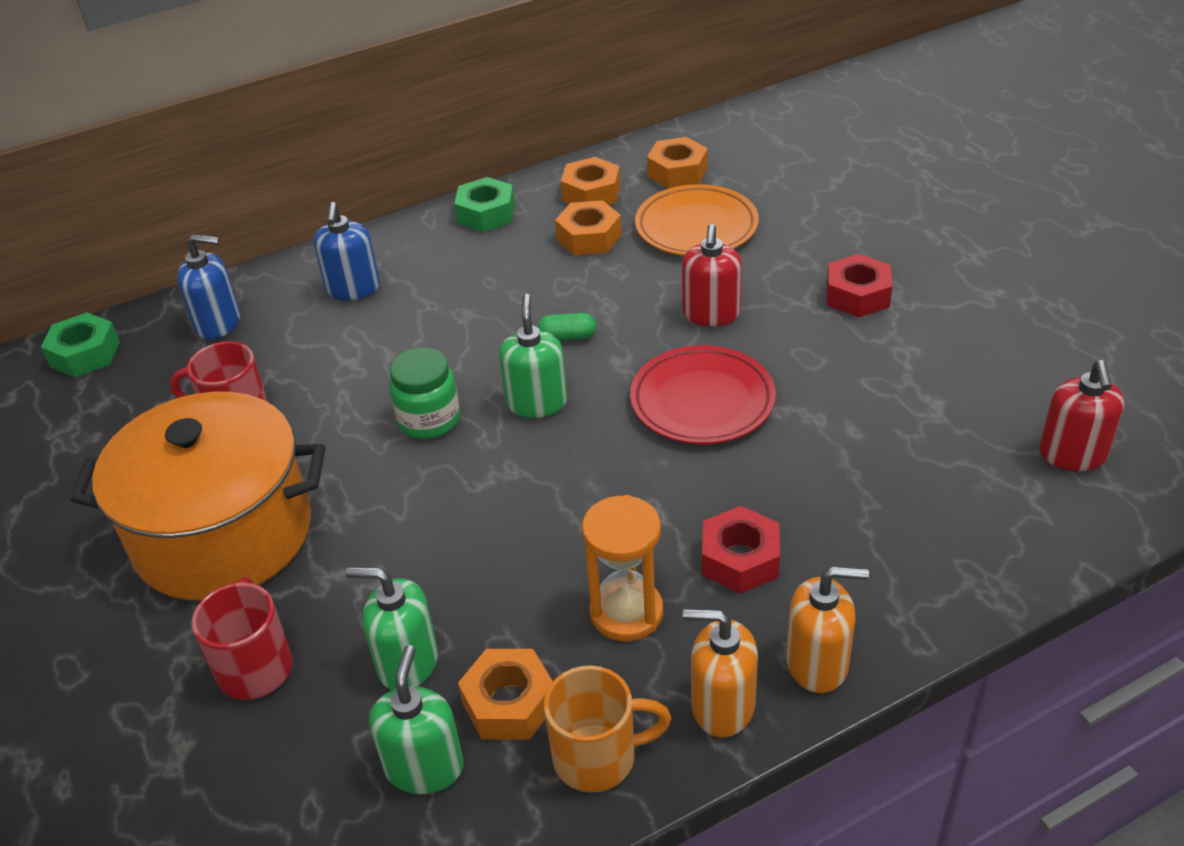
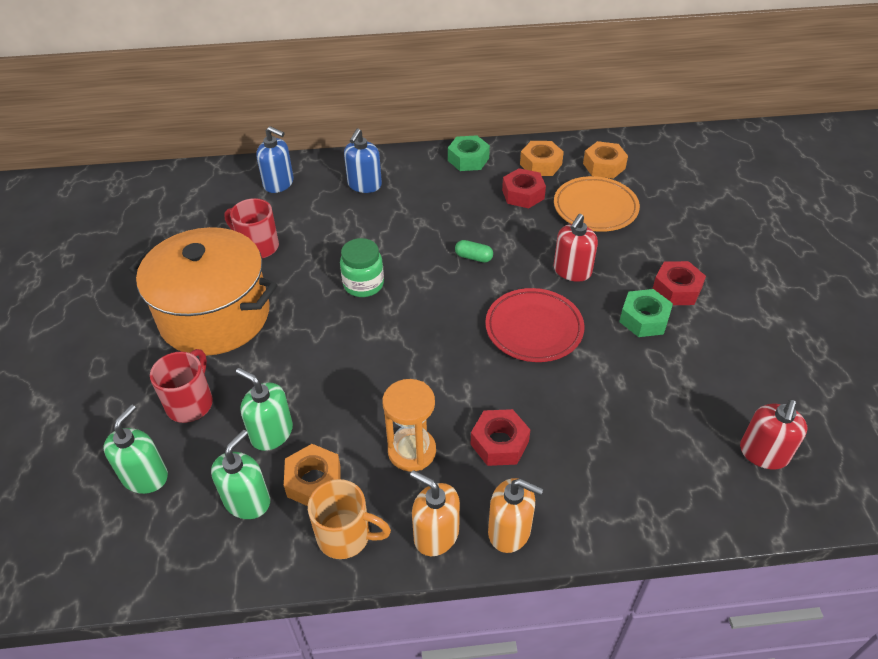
camera: 20 degrees right, 5 degrees up
(85, 354) = (199, 180): green nut -> green nut (644, 319)
(536, 402) = (432, 294): green soap dispenser -> green soap dispenser (145, 476)
(589, 237) = (523, 194): orange nut -> red nut

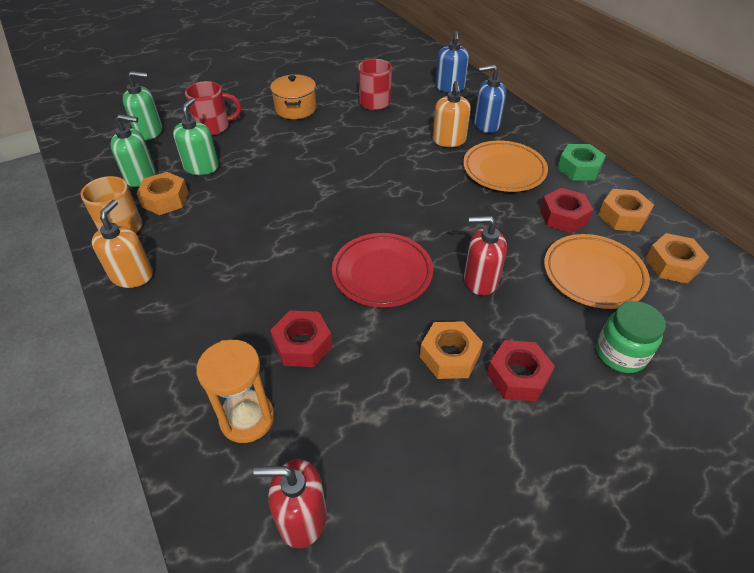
camera: 65 degrees right, 0 degrees up
(215, 316) = (295, 109): orange pot -> orange pot, size x0.50
(363, 284) = (370, 160): green jar -> green jar (620, 354)
(412, 451) = (209, 238): orange hourglass -> orange hourglass (247, 418)
(441, 202) = (504, 170): none -> orange plate
(473, 257) = (447, 209): green capsule -> none
(499, 443) = (235, 287): red nut -> red nut (302, 344)
(509, 531) = (145, 319): orange soap dispenser -> orange soap dispenser (449, 140)
(644, 319) = (449, 356): green nut -> orange nut

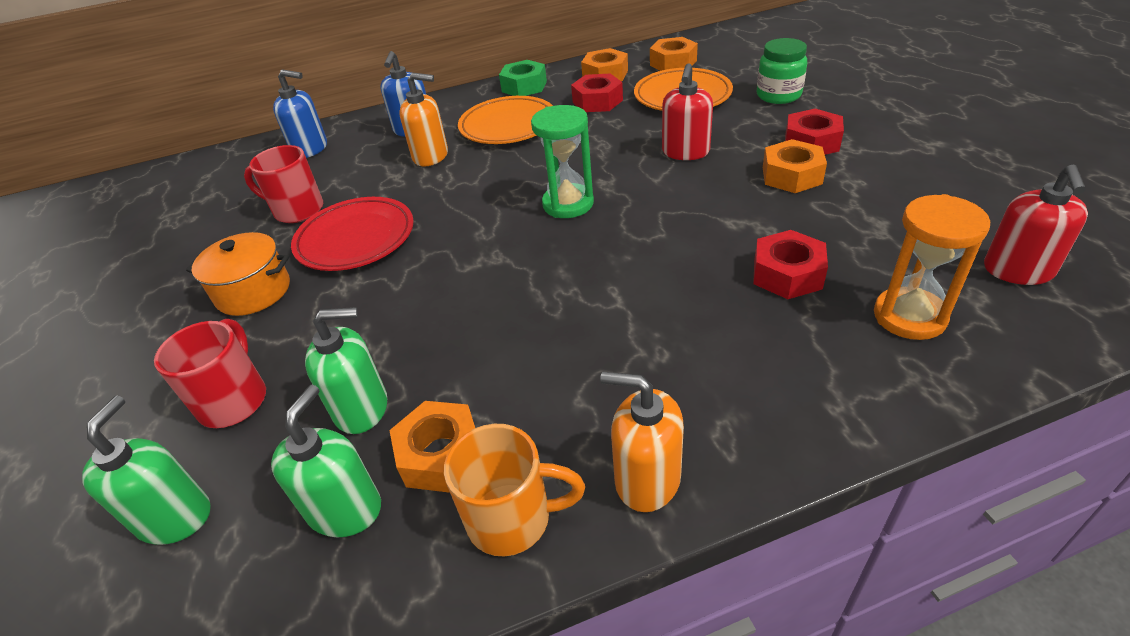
camera: 75 degrees left, 5 degrees down
(201, 167) = (362, 408): green soap dispenser -> green soap dispenser turned 150 degrees clockwise
(382, 273) = (668, 213): red plate -> red plate (356, 239)
(391, 217) = (568, 204): none -> green hourglass

